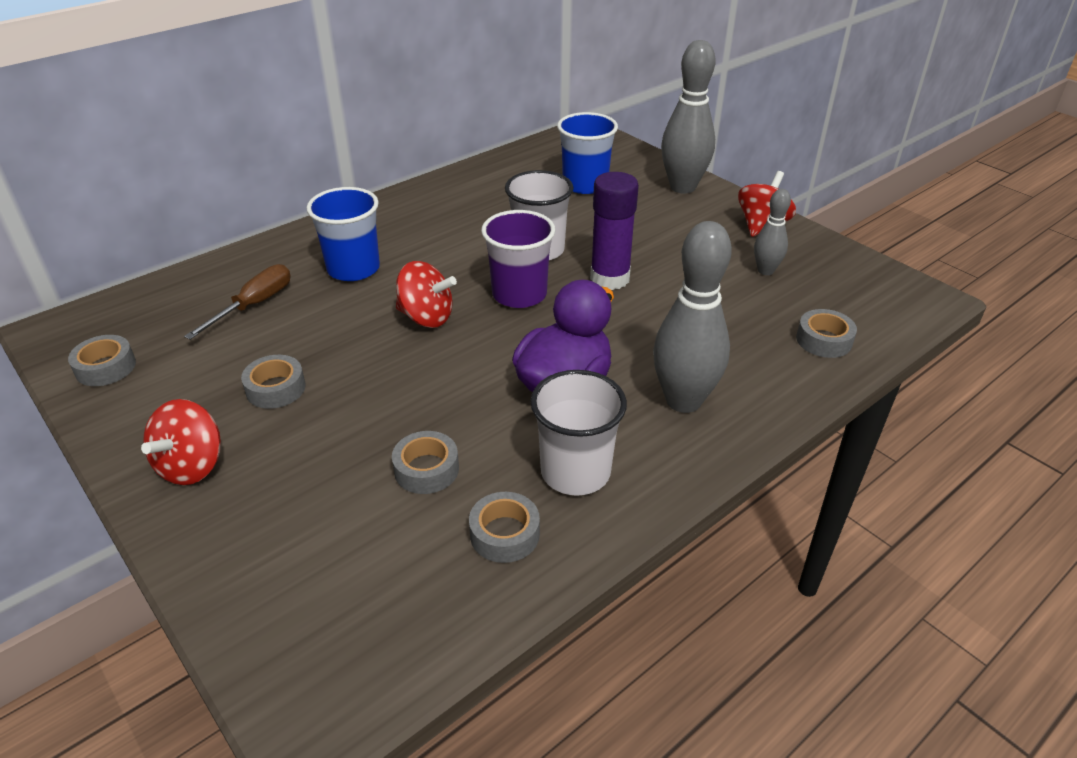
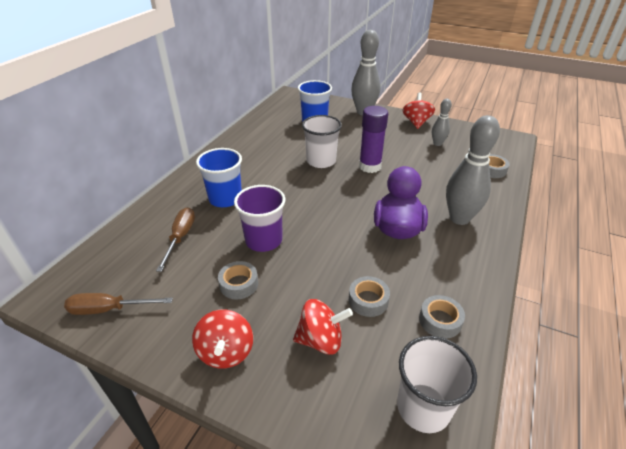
camera: 25 degrees left, 0 degrees up
(105, 367) = (109, 309): grey tape -> brown screwdriver
(426, 317) = (292, 214): red spinning top -> red spinning top (321, 340)
(519, 294) = (332, 187): purple cup -> purple cup (263, 240)
(575, 472) = (443, 273): white cup -> white cup (423, 407)

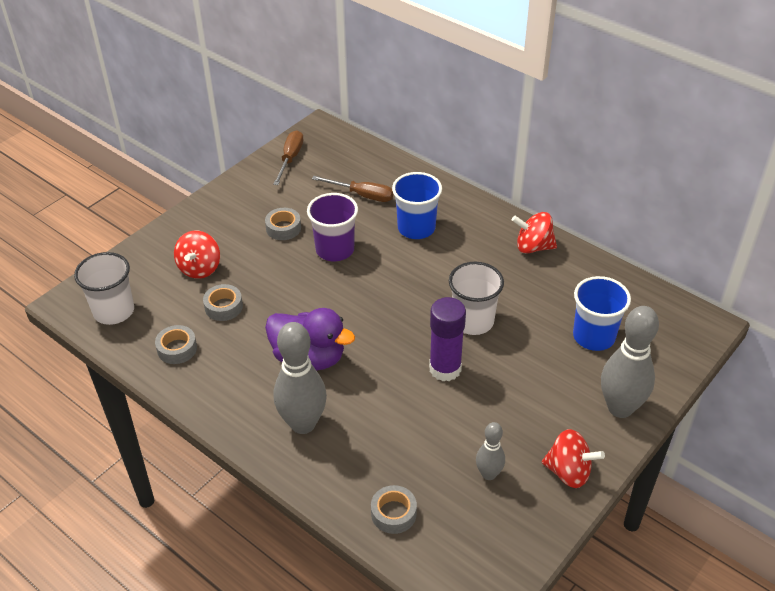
camera: 105 degrees right, 5 degrees up
(226, 352) = (217, 216): red spinning top -> red spinning top (533, 247)

